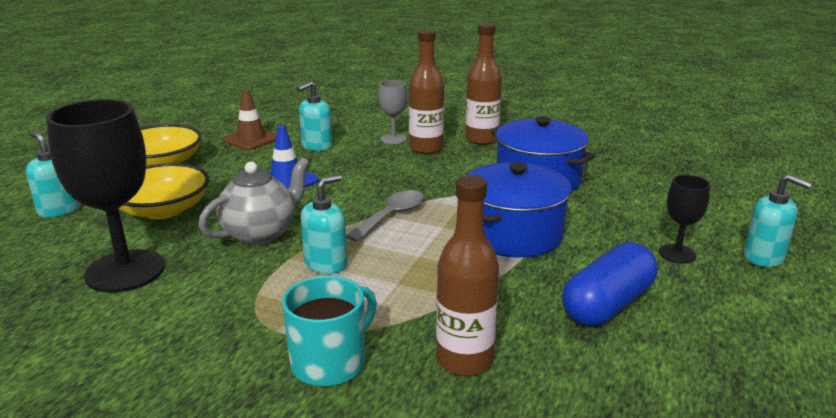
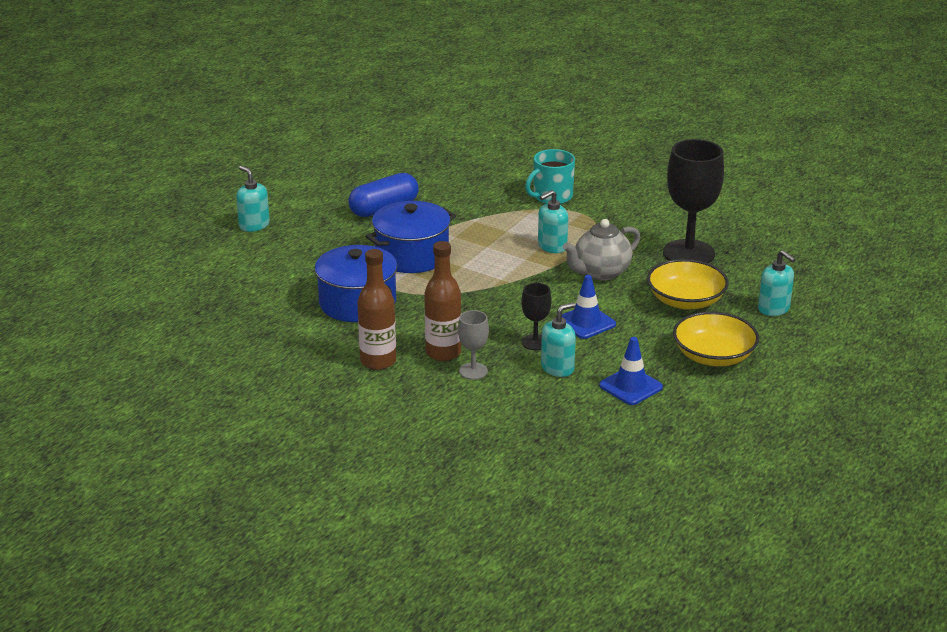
camera: 170 degrees left, 5 degrees up
(251, 139) = (630, 386): brown traffic cone -> blue traffic cone
(391, 216) = (498, 278): grey spoon -> none
(464, 360) = (481, 192): brown bottle -> none
(677, 254) = (309, 232): black goblet -> black goblet (535, 342)

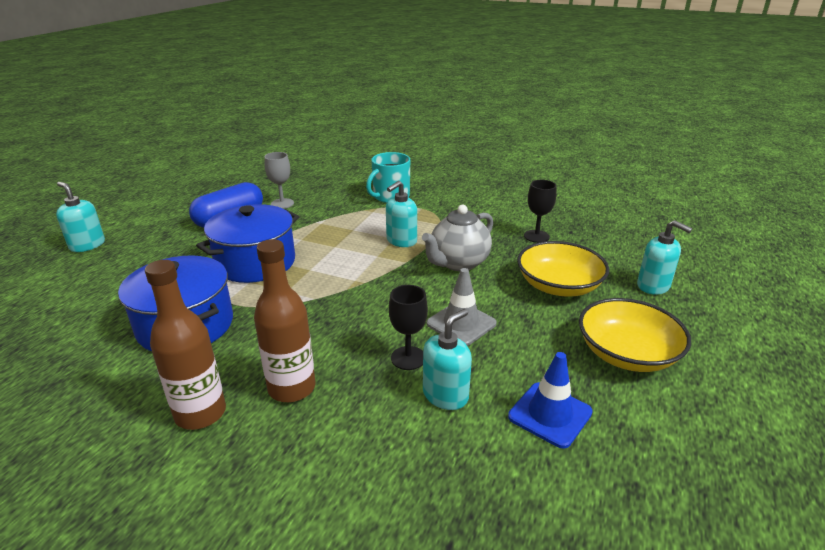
camera: 10 degrees left, 0 degrees up
(473, 371) = (334, 414): grey goblet -> grey goblet (282, 203)
(586, 322) = (461, 323): blue traffic cone -> grey traffic cone
(688, 253) = (536, 236): black goblet -> black goblet, size x0.49

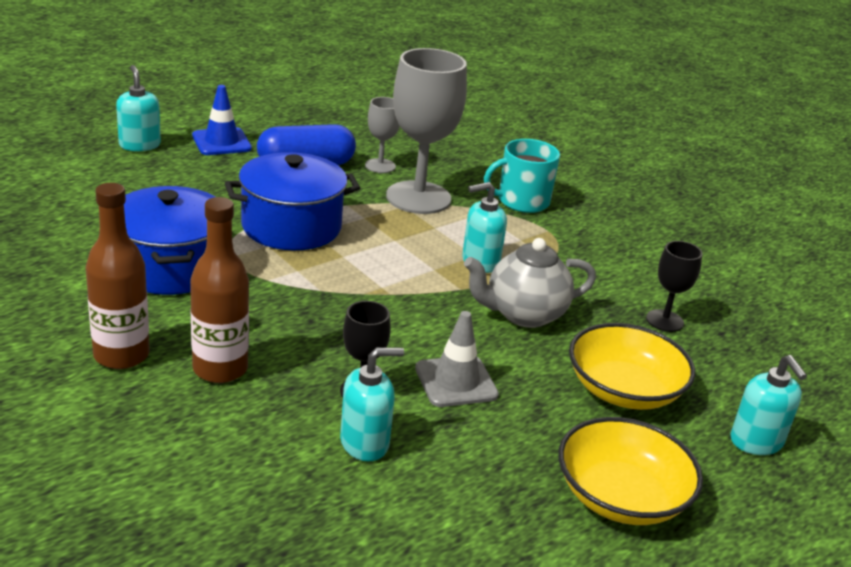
camera: 25 degrees right, 0 degrees up
(325, 215) = (418, 198): none -> grey goblet
(550, 414) = (457, 511): blue traffic cone -> blue traffic cone (221, 142)

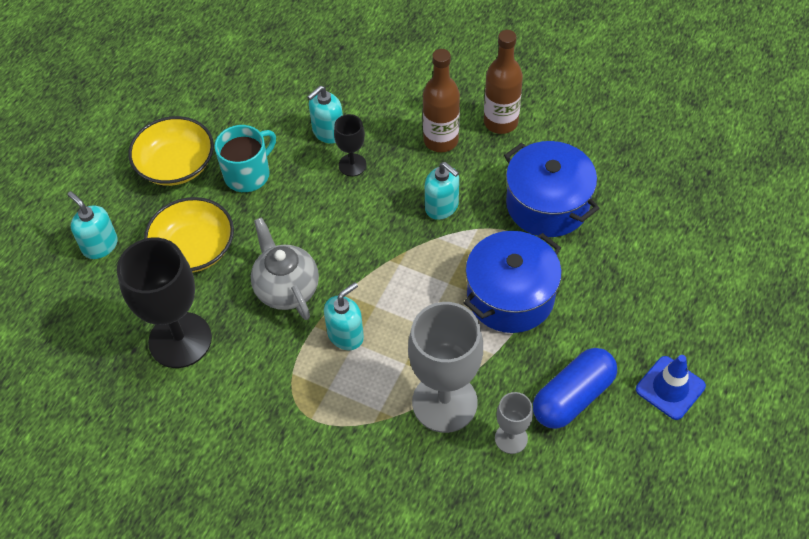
camera: 160 degrees right, 25 degrees up
(139, 145) = (724, 338): turquoise soap dispenser -> turquoise soap dispenser (442, 207)
(456, 382) = (302, 200): grey traffic cone -> none
(521, 201) = (353, 455): turquoise mug -> turquoise mug (248, 174)
(523, 314) = (286, 289): grey teapot -> grey teapot turned 75 degrees counterclockwise
(664, 321) = (180, 340): black goblet -> black goblet, size x2.03

